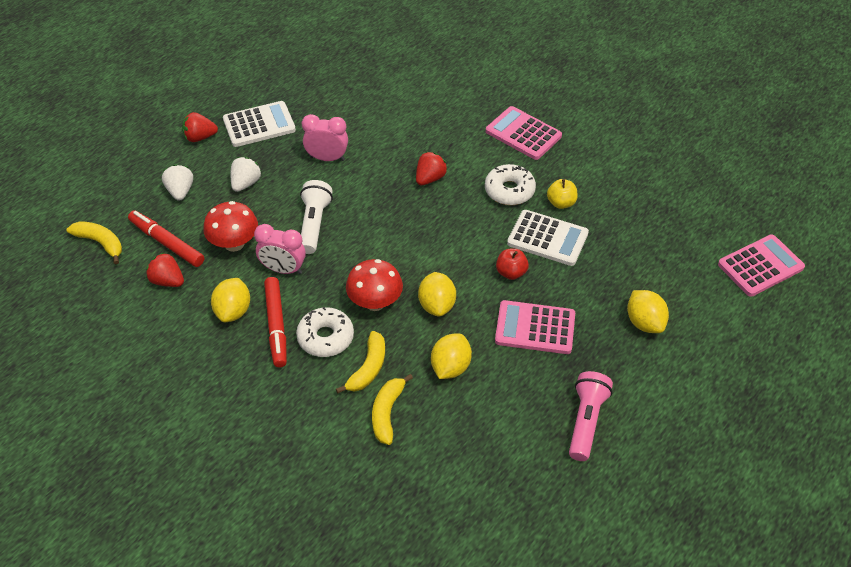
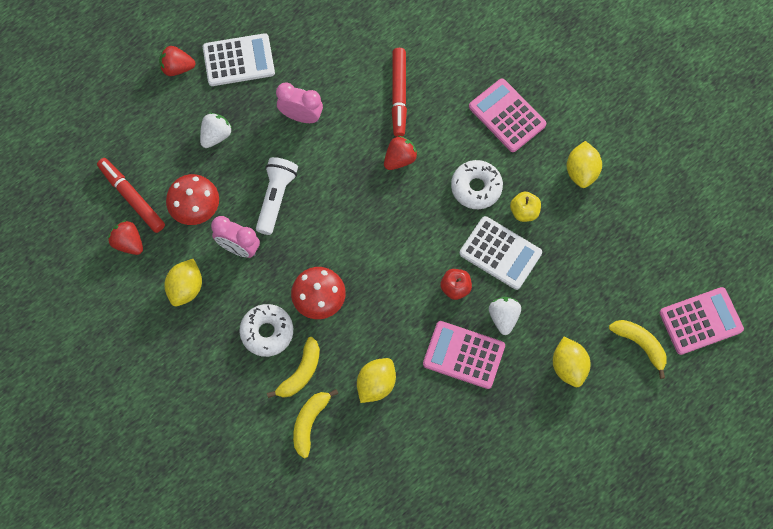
camera: 10 degrees right, 20 degrees up
(100, 243) = (69, 187): yellow banana -> yellow banana (640, 345)
(180, 191) = (150, 135): white strawberry -> white strawberry (503, 317)
(276, 325) = (223, 311): red marker -> red marker (399, 94)
(437, 305) = (377, 314): yellow lemon -> yellow lemon (581, 171)
(586, 421) = (486, 462): pink flashlight -> none

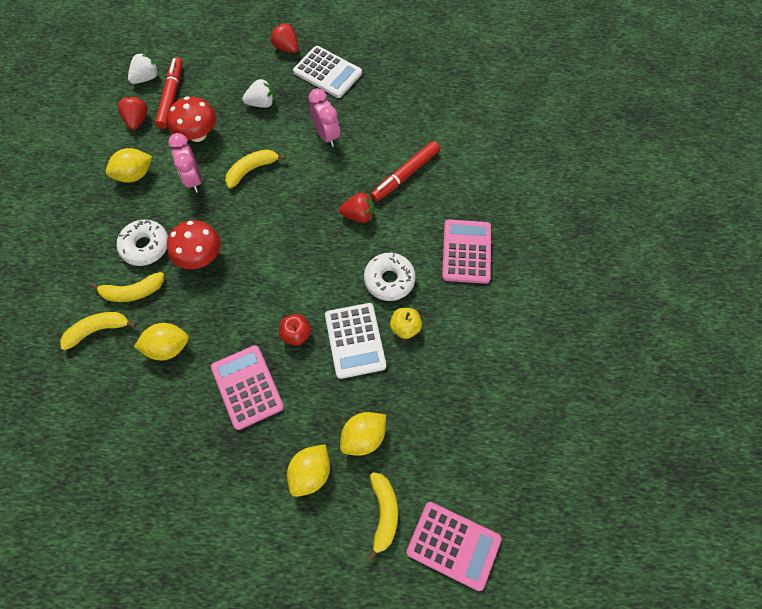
camera: 45 degrees right, 5 degrees down
(276, 198) = (252, 170): white flashlight -> yellow banana
(503, 317) = (305, 388): white strawberry -> white strawberry (146, 78)
(581, 171) = (480, 338): yellow lemon -> yellow lemon (363, 437)

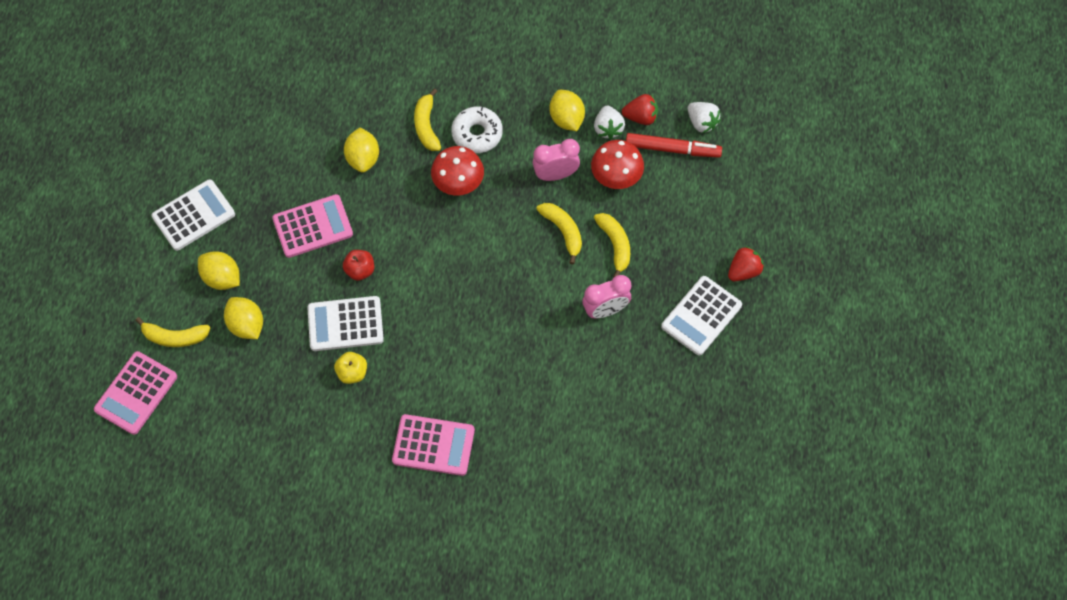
camera: 95 degrees right, 0 degrees up
(98, 330) = (390, 100): yellow banana -> yellow banana (615, 245)
(233, 520) = (193, 215): none -> white calculator
(261, 103) = (657, 242): white strawberry -> white strawberry (608, 128)
(358, 215) = (492, 337): red strawberry -> none
(389, 280) = (409, 362): white donut -> none
(405, 175) = (542, 392): red marker -> none

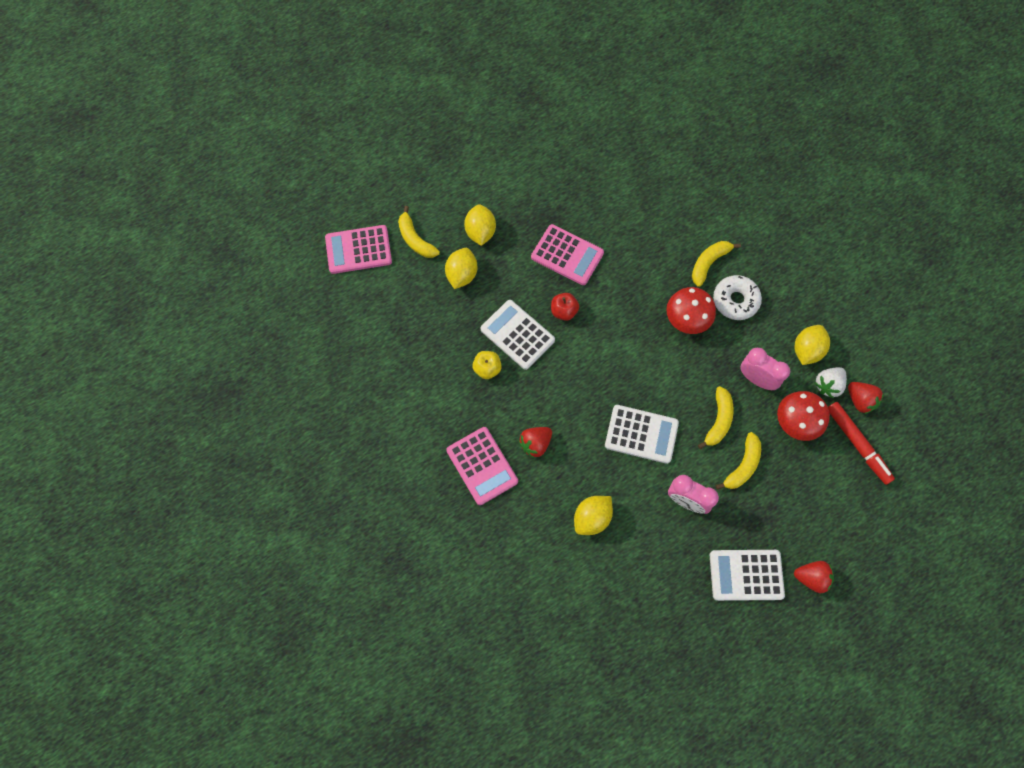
camera: 50 degrees right, 5 degrees up
(193, 215) = (507, 178): white calculator -> white calculator (641, 434)
(363, 158) = (645, 244): yellow lemon -> yellow lemon (592, 518)
(454, 387) = (535, 444): none -> red strawberry
(702, 123) = (900, 448): white strawberry -> none

